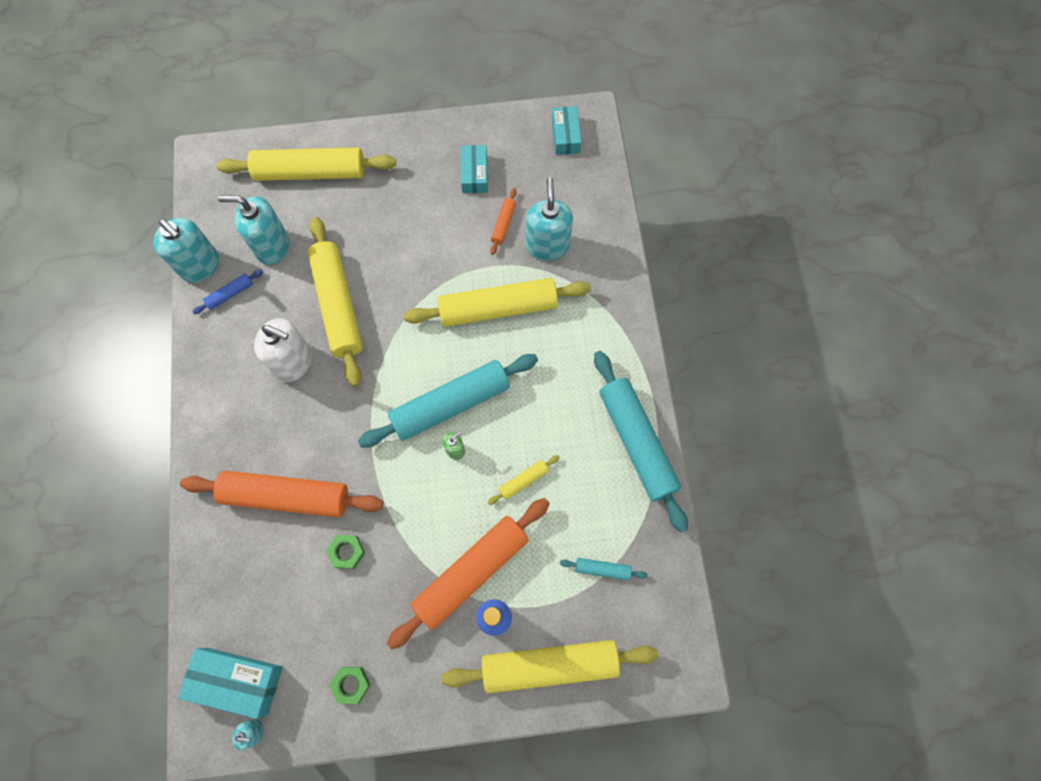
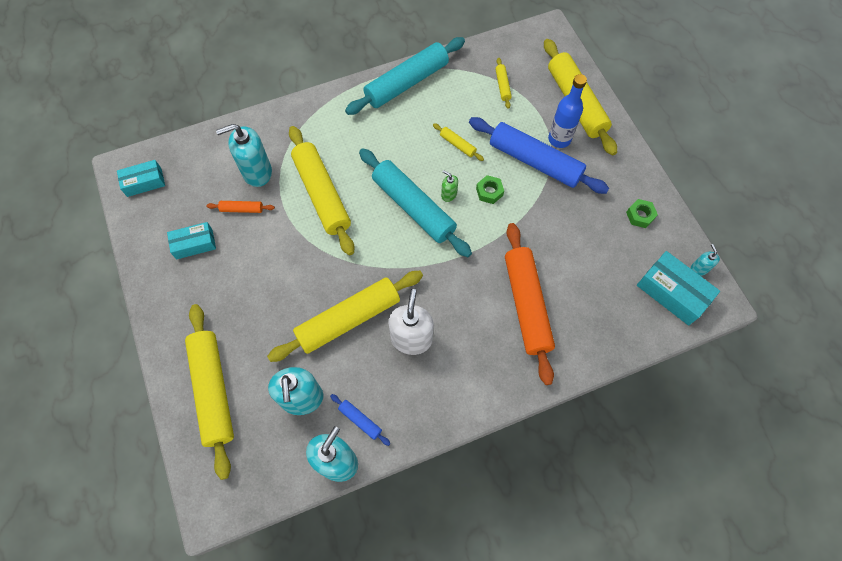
camera: 105 degrees left, 5 degrees down
(237, 681) = (672, 292): turquoise box -> turquoise box turned 45 degrees counterclockwise
(347, 552) = (552, 247): green nut -> green nut (489, 192)
(471, 572) = (535, 161): orange rolling pin -> blue rolling pin
(602, 569) = (502, 86): turquoise rolling pin -> yellow rolling pin

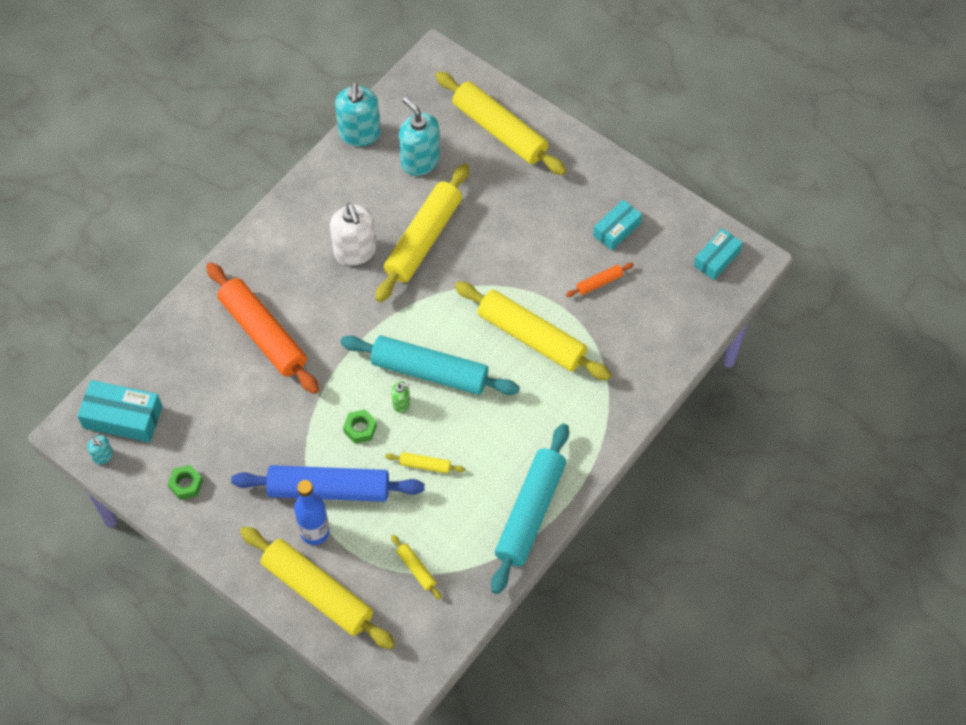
camera: 150 degrees right, 5 degrees down
(257, 172) = (615, 325): turquoise soap dispenser -> none
(360, 420) = (360, 170): blue rolling pin -> none

